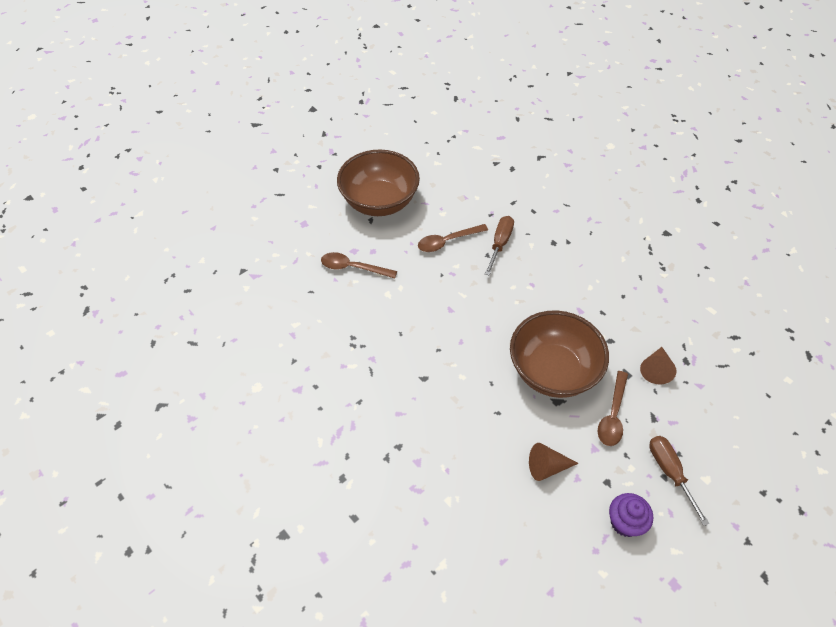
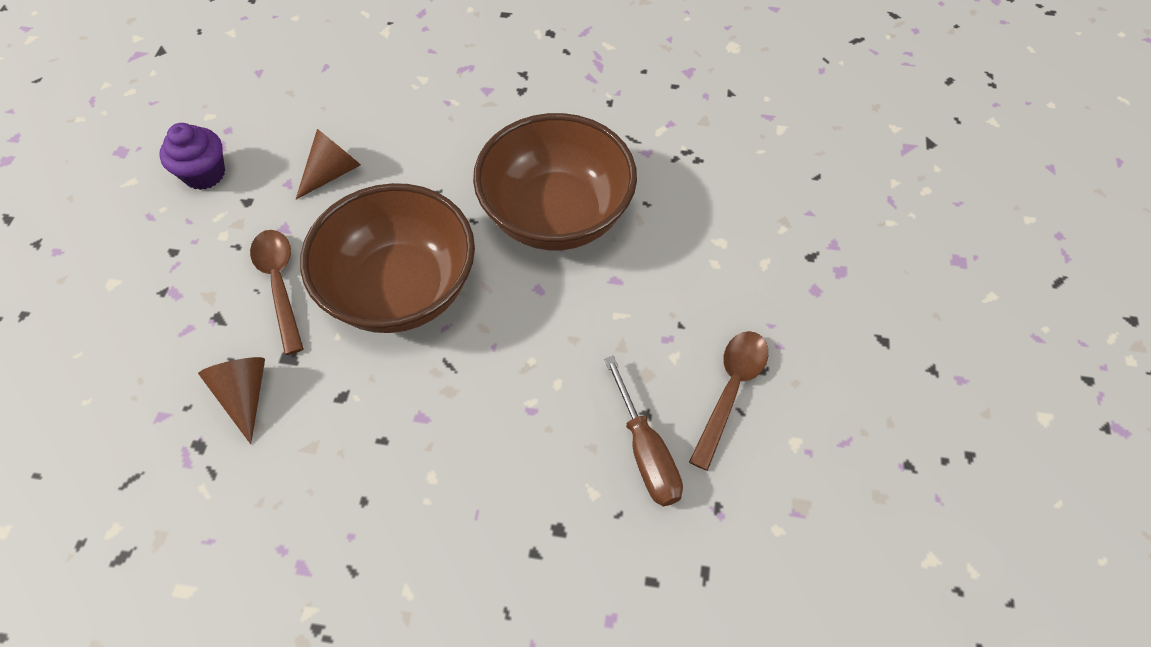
camera: 140 degrees right, 5 degrees up
(353, 268) = (809, 245): brown spoon -> none
(379, 202) = (912, 384): brown bowl -> brown bowl (556, 215)
(669, 472) = (167, 261): brown screwdriver -> none

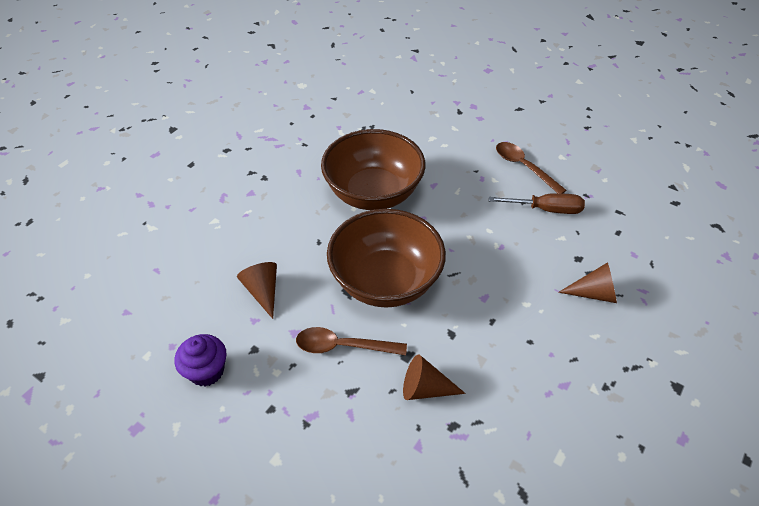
camera: 65 degrees left, 10 degrees down
(492, 570) = (593, 293): none -> brown cone

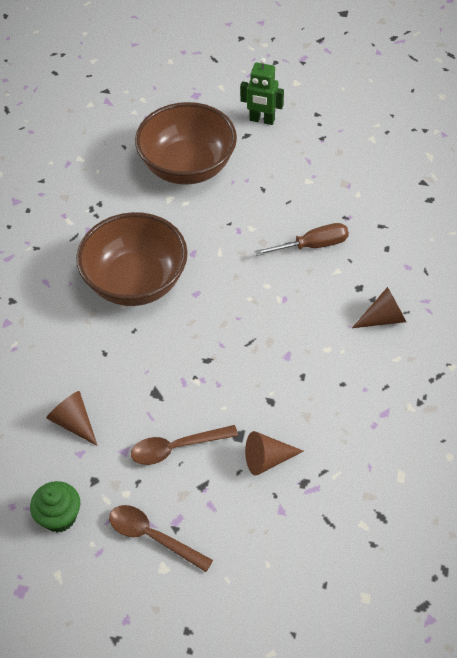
camera: 20 degrees left, 5 degrees up
(206, 371) = (59, 516): purple cupcake -> green cupcake
(385, 281) = (188, 371): brown bowl -> brown bowl (188, 167)
(524, 167) = (275, 204): brown spoon -> brown spoon (152, 536)
(537, 101) = (262, 120): none -> green robot

